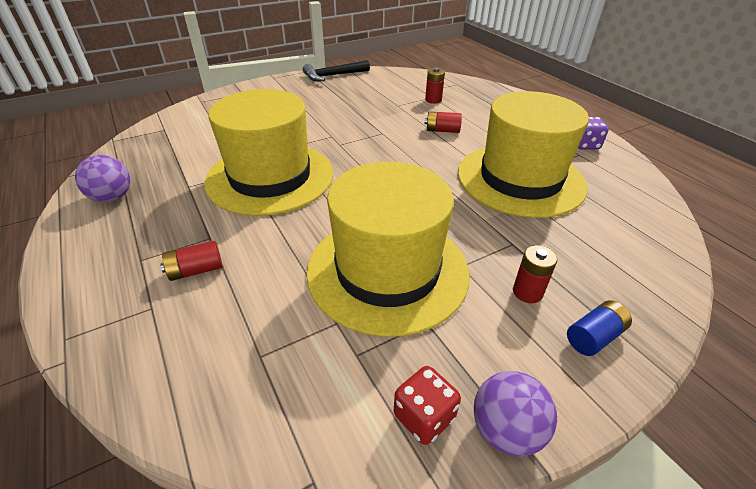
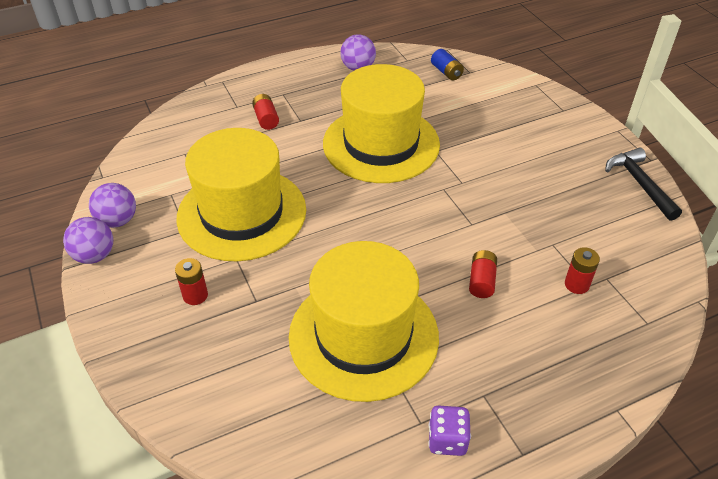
camera: 95 degrees right, 5 degrees up
(424, 416) = (118, 220): red dice -> purple ball
(594, 337) = (140, 325): blue battery -> blue battery (446, 72)

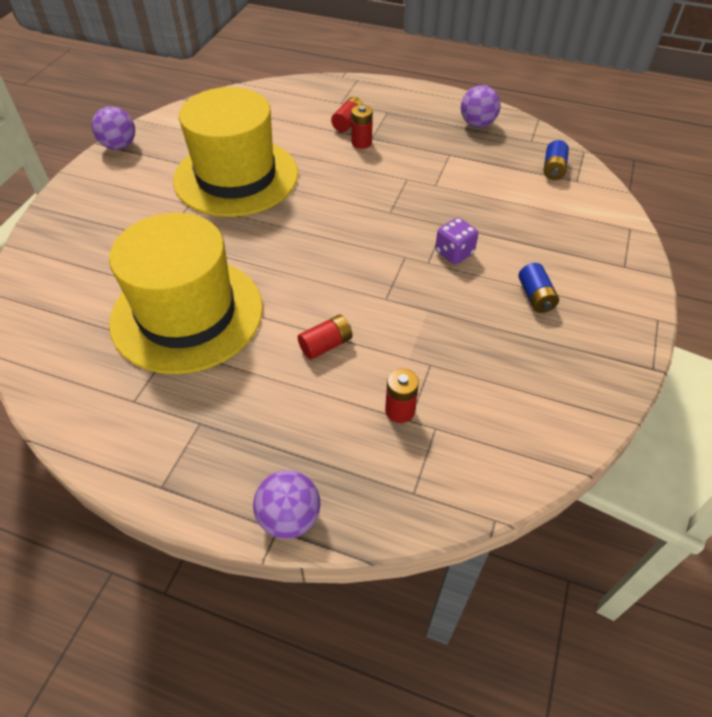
camera: 45 degrees right, 5 degrees up
(118, 220) = (161, 133): purple ball -> purple ball (289, 517)
(195, 295) = (134, 209): red battery -> red battery (361, 143)
(381, 144) = (406, 191): yellow hat -> none
(447, 440) = (131, 428): purple dice -> purple dice (454, 253)
(547, 161) = (535, 297): none -> blue battery
(639, 183) = (603, 379): black hammer -> none

